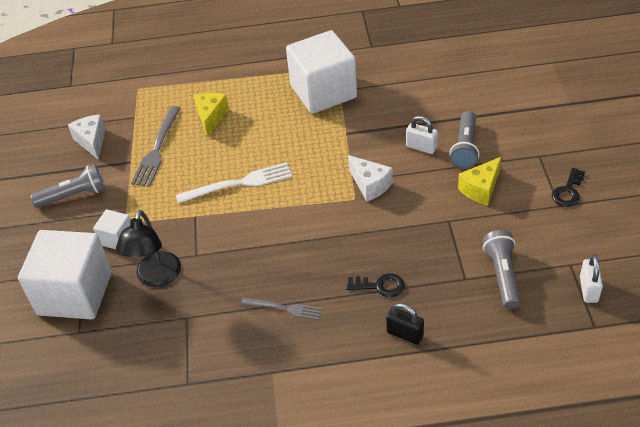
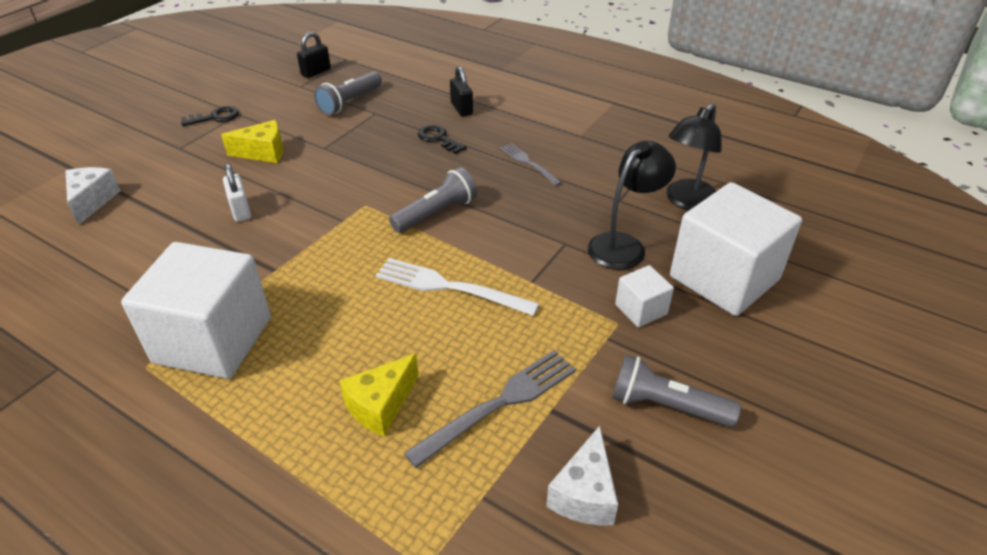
camera: 145 degrees left, 5 degrees down
(134, 349) = (687, 202): none -> black lamp
(370, 185) = (335, 207): white cheese -> white cheese (92, 201)
(465, 148) = (212, 187): grey flashlight -> grey flashlight (436, 213)
(588, 289) = (316, 72): white padlock -> black padlock

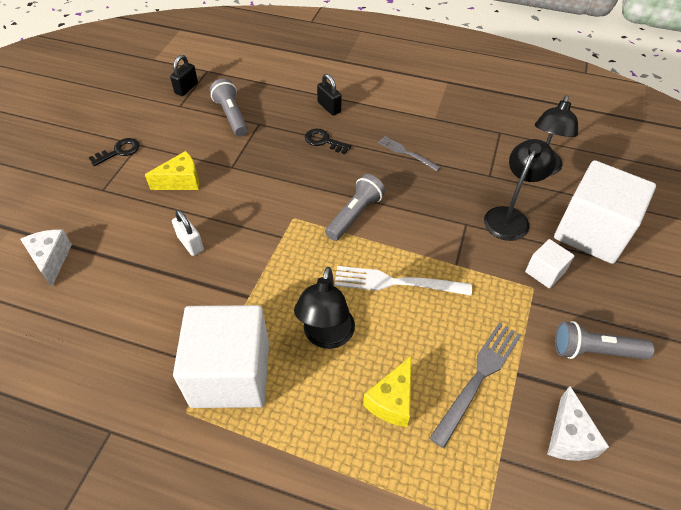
camera: 15 degrees left, 10 degrees up
(339, 325) = (326, 336): none -> black lamp
(350, 102) = (231, 116): grey flashlight -> grey flashlight turned 135 degrees clockwise

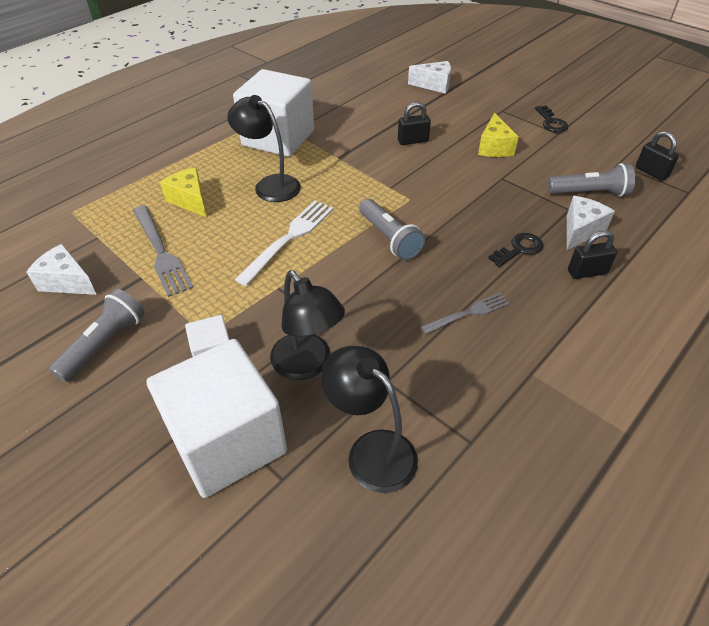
camera: 115 degrees right, 5 degrees down
(190, 243) = (413, 141): white padlock -> black padlock
(283, 115) = (580, 230): none -> white cheese

